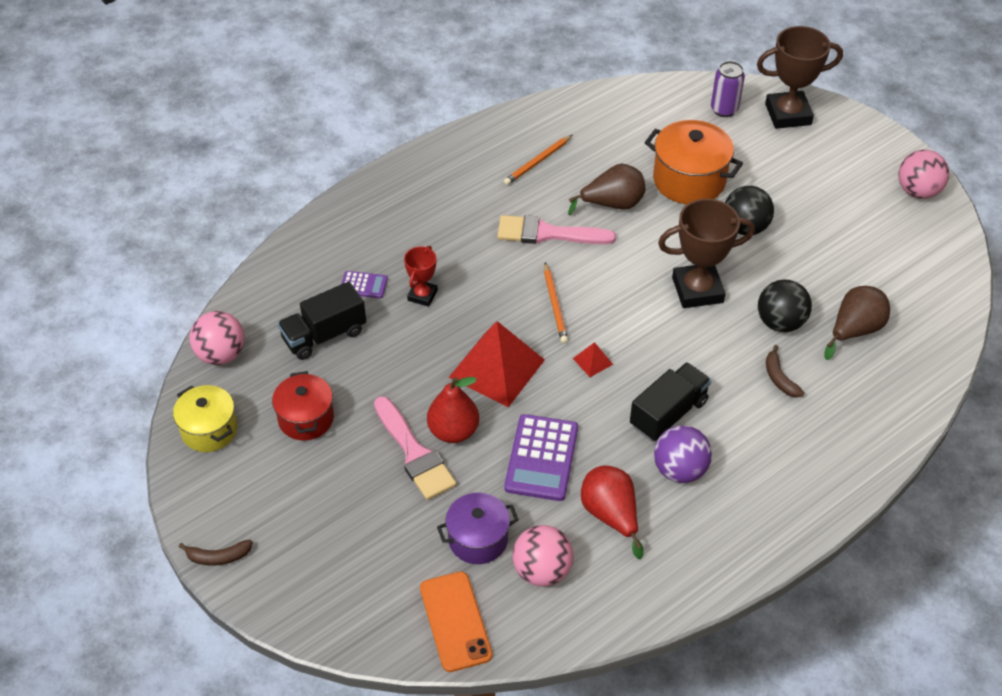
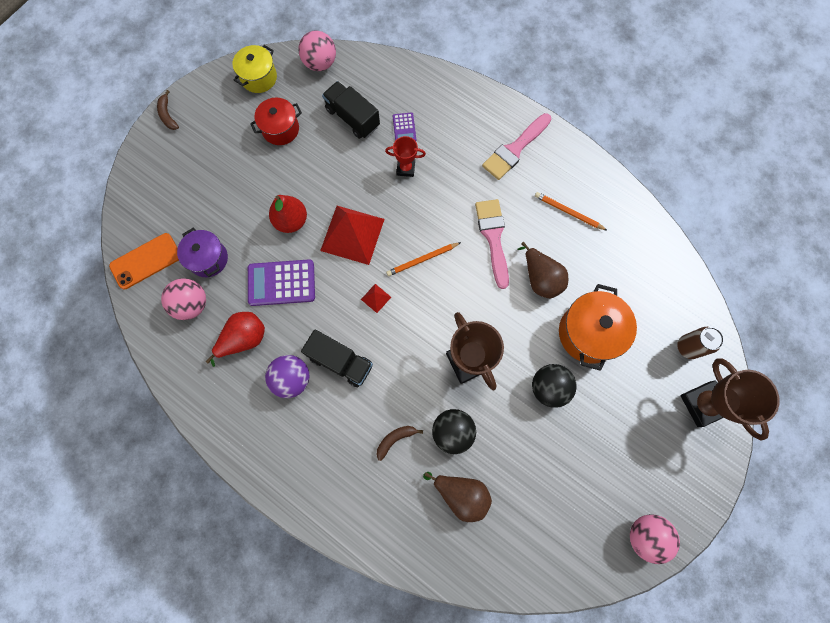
camera: 75 degrees right, 25 degrees up
(414, 453) = (267, 202): pink brush -> pink brush (515, 149)
(724, 109) = (687, 347): purple can -> brown can

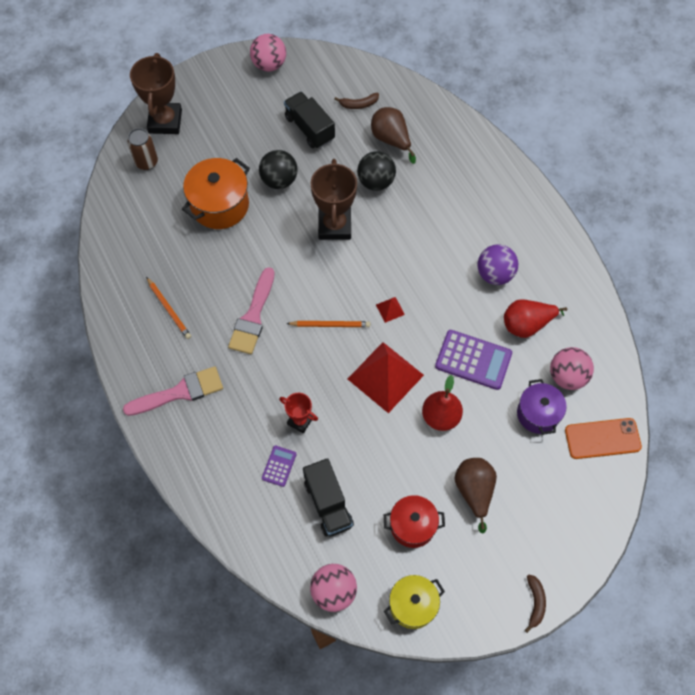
camera: 155 degrees left, 10 degrees down
(340, 361) = (446, 270): black truck -> black truck (309, 128)
(395, 439) = (425, 195): brown banana -> brown banana (359, 104)
(540, 278) = (232, 264): brown pear -> brown pear (474, 491)

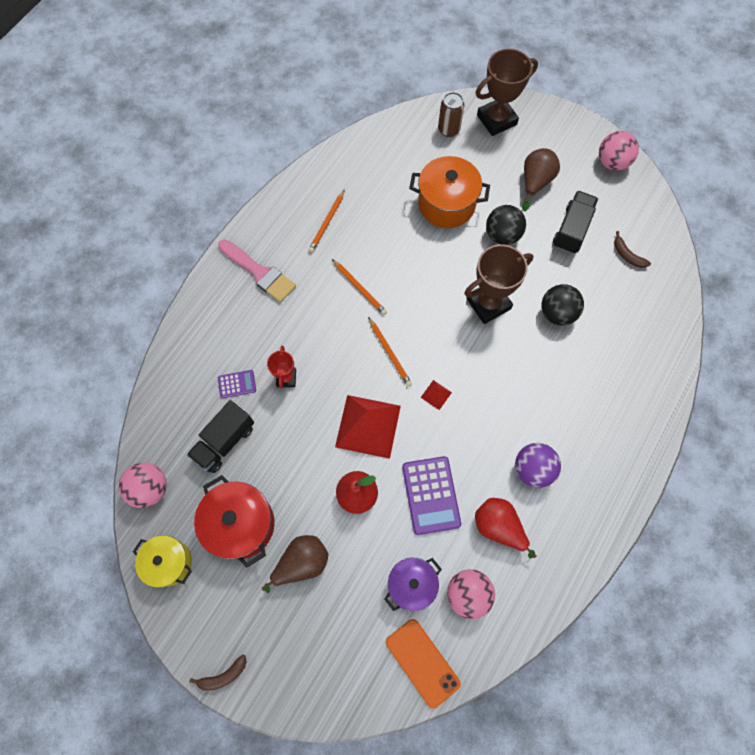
camera: 60 degrees right, 5 degrees up
(253, 316) = (359, 288): pink brush -> orange pencil
(391, 140) = (610, 302): brown pear -> brown pear (535, 182)
(412, 525) = (241, 524): red pot -> red pot, size x1.51

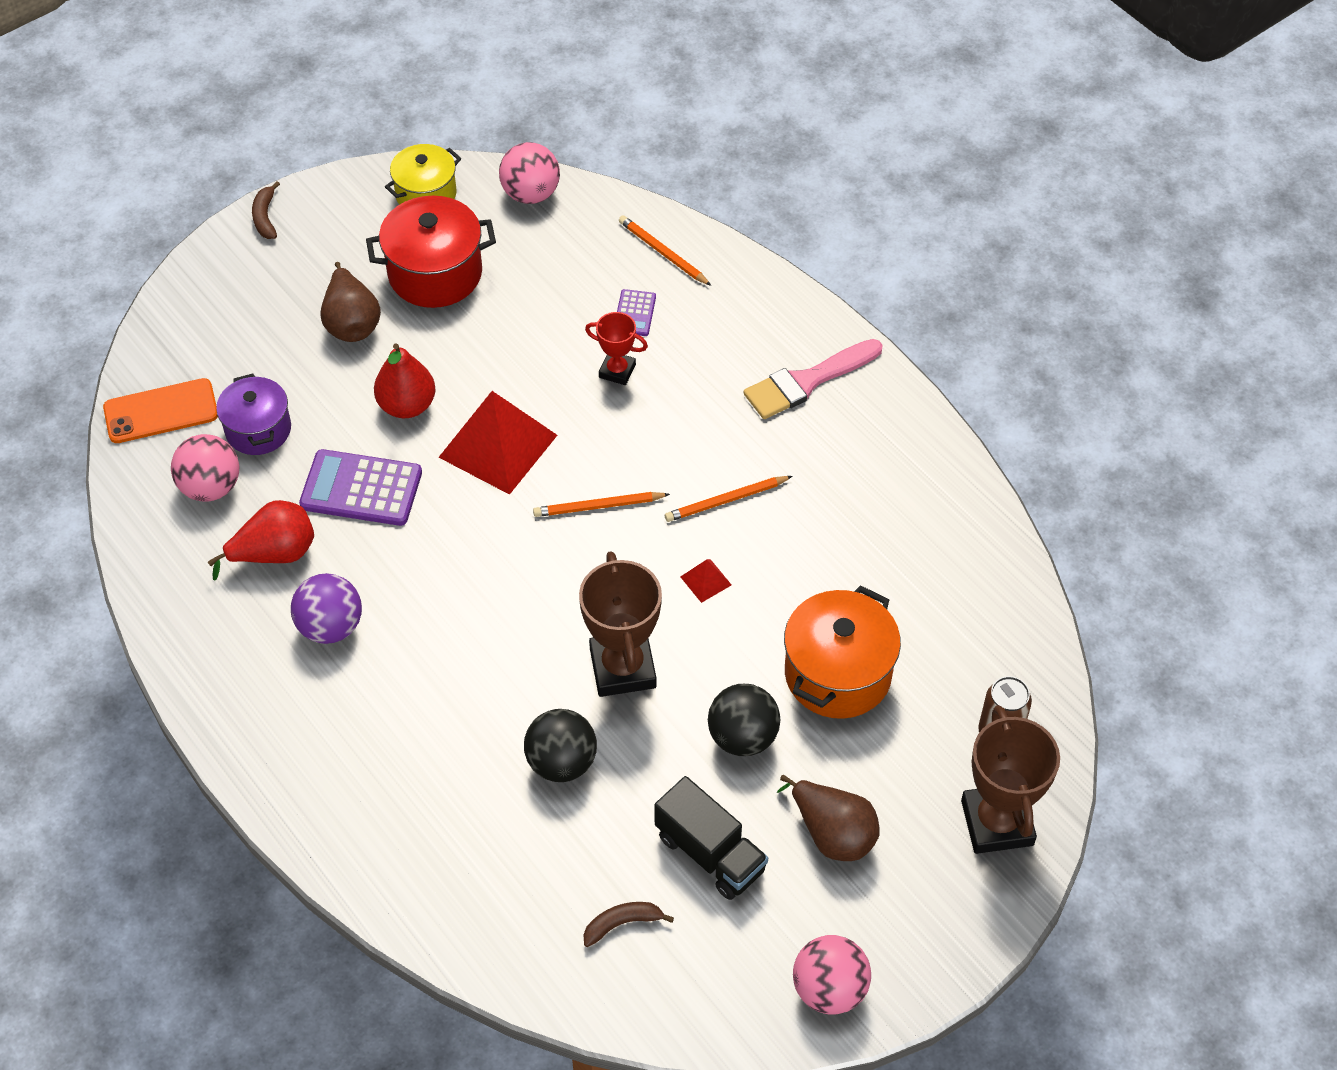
camera: 110 degrees right, 15 degrees down
(224, 442) = (556, 281): black truck -> none
(327, 223) = (865, 491): orange pencil -> orange pencil (663, 253)
(436, 394) = (504, 544): red pyramid -> red pyramid (706, 581)

